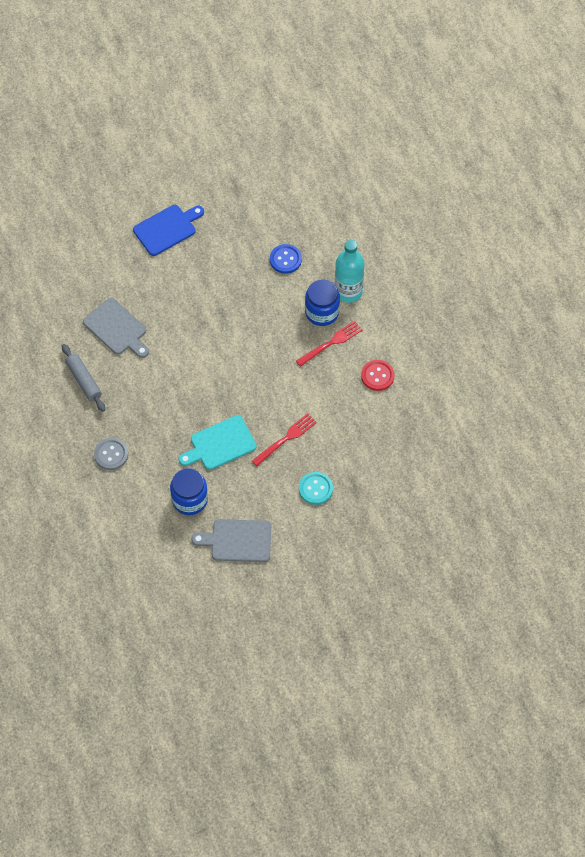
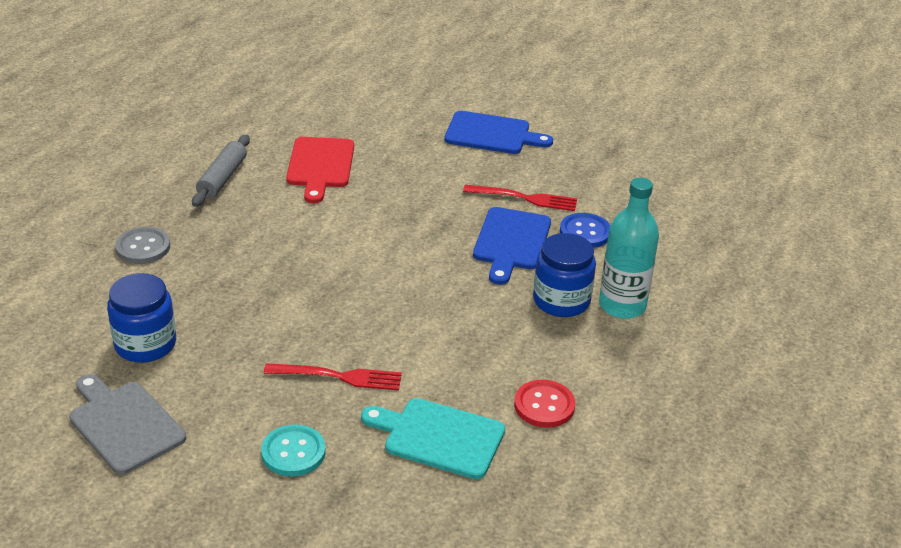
camera: 45 degrees right, 25 degrees down
(117, 329) = (320, 166): grey cutting board -> red cutting board
(220, 444) = (260, 324): turquoise cutting board -> turquoise cutting board (439, 437)
(262, 296) = (511, 242): none -> blue cutting board
(331, 343) = (531, 333): red fork -> red fork (524, 198)

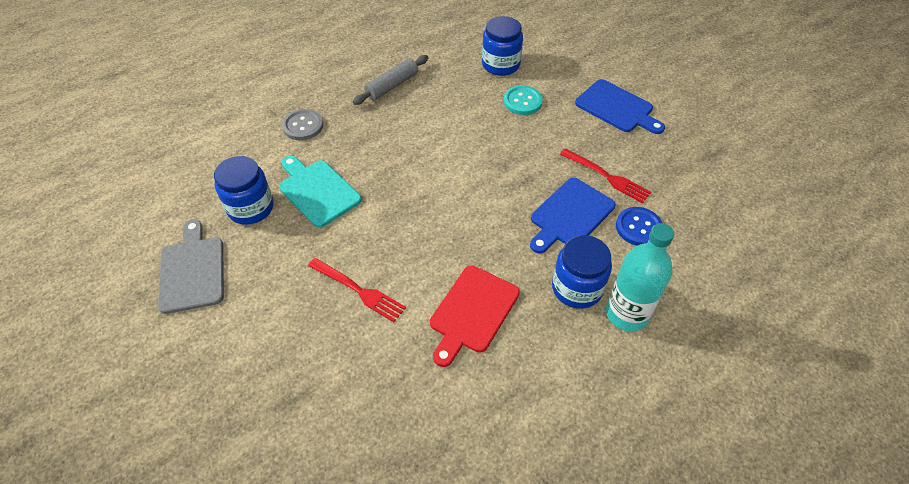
camera: 30 degrees right, 15 degrees up
(293, 452) = (283, 346): turquoise button -> turquoise button (522, 101)
(320, 166) = (466, 96): red cutting board -> red cutting board (472, 312)
(336, 125) = (500, 64): none -> blue jar
(439, 437) = (395, 381): turquoise cutting board -> turquoise cutting board (317, 191)
(544, 405) = (497, 388): red button -> none

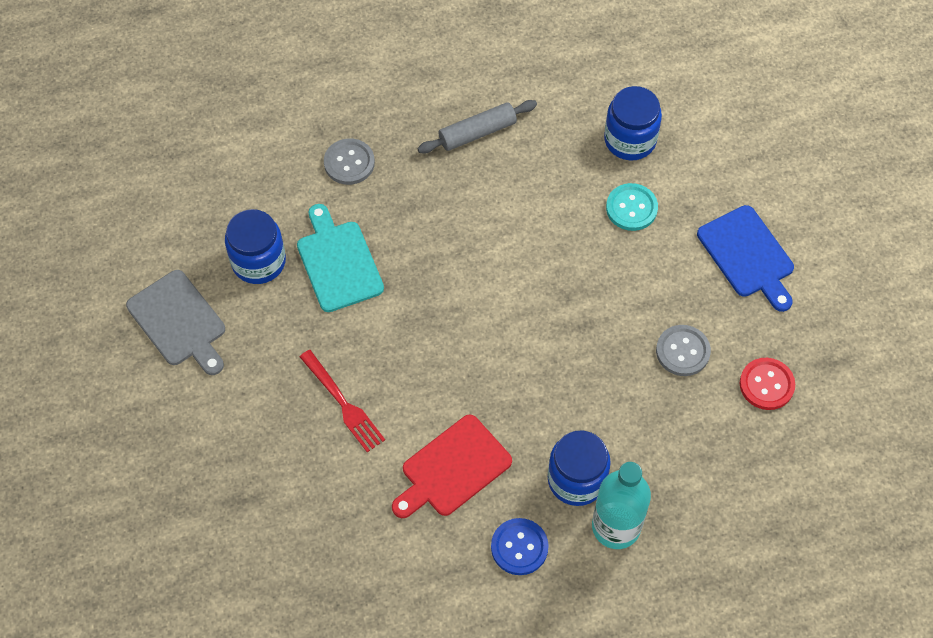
camera: 20 degrees right, 10 degrees up
(192, 270) = (179, 322): grey cutting board -> grey cutting board turned 135 degrees clockwise
(569, 215) = (612, 388): blue cutting board -> none
(607, 176) = (682, 351): red fork -> grey button
(638, 227) = (684, 430): blue button -> blue button (519, 547)
(678, 180) = (766, 384): none -> red button

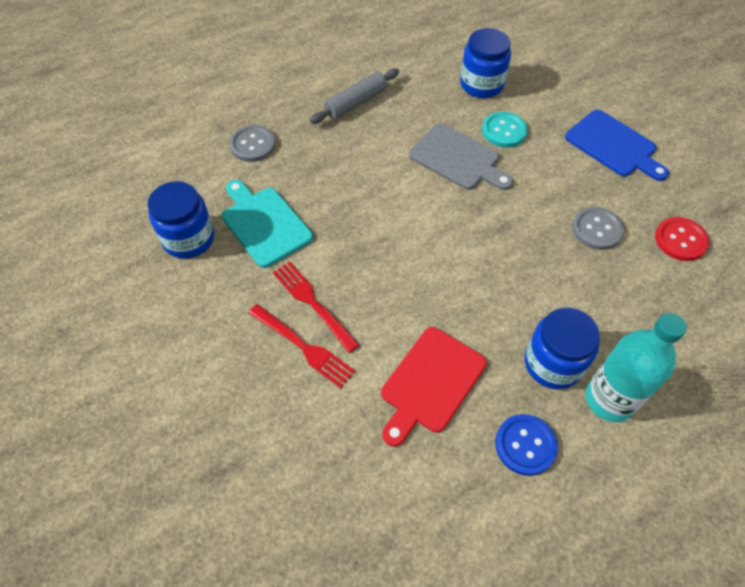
camera: 15 degrees left, 5 degrees down
(179, 322) = (120, 308): grey cutting board -> grey cutting board (457, 159)
(364, 362) = (313, 303): none -> red fork

